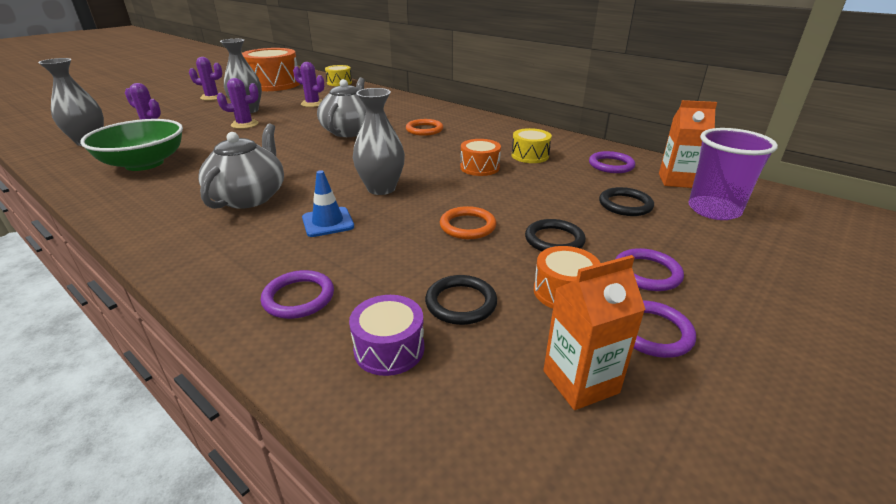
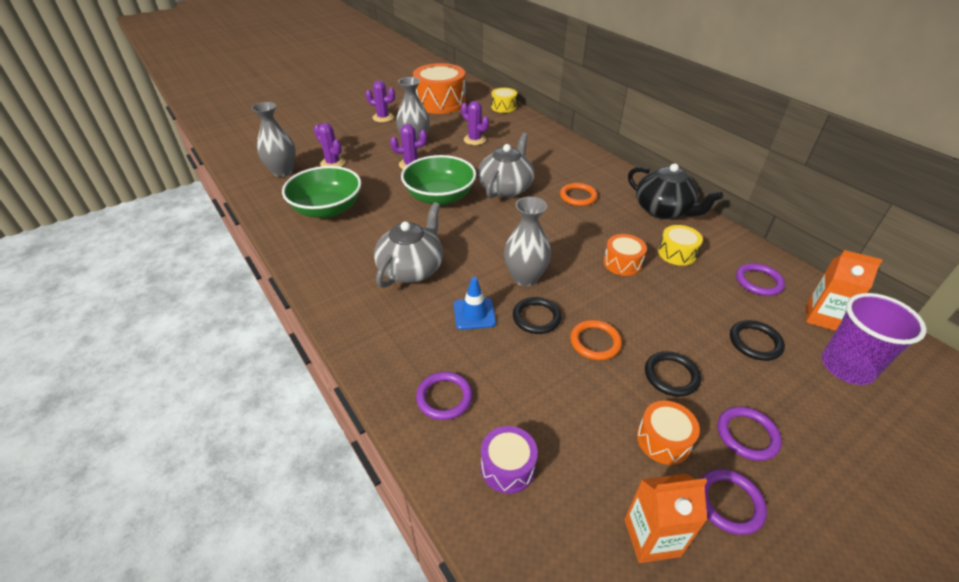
camera: 15 degrees right, 10 degrees up
(279, 143) = (440, 197): none -> green bowl
(461, 303) = (572, 432): black ring -> black ring (536, 317)
(508, 131) = (663, 210): none -> black teapot

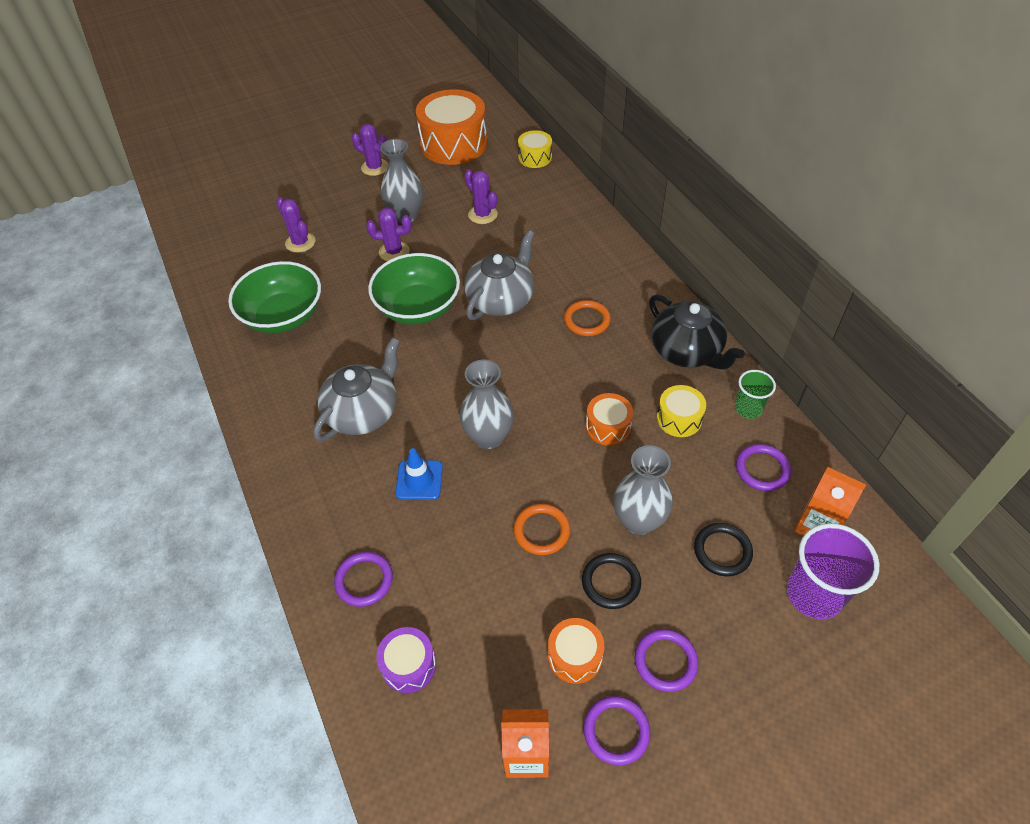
camera: 10 degrees right, 10 degrees up
(282, 171) = (239, 252): grey vase -> grey vase (638, 520)
(536, 317) = (486, 492): black ring -> none
(727, 243) = (748, 409): none -> green cup

